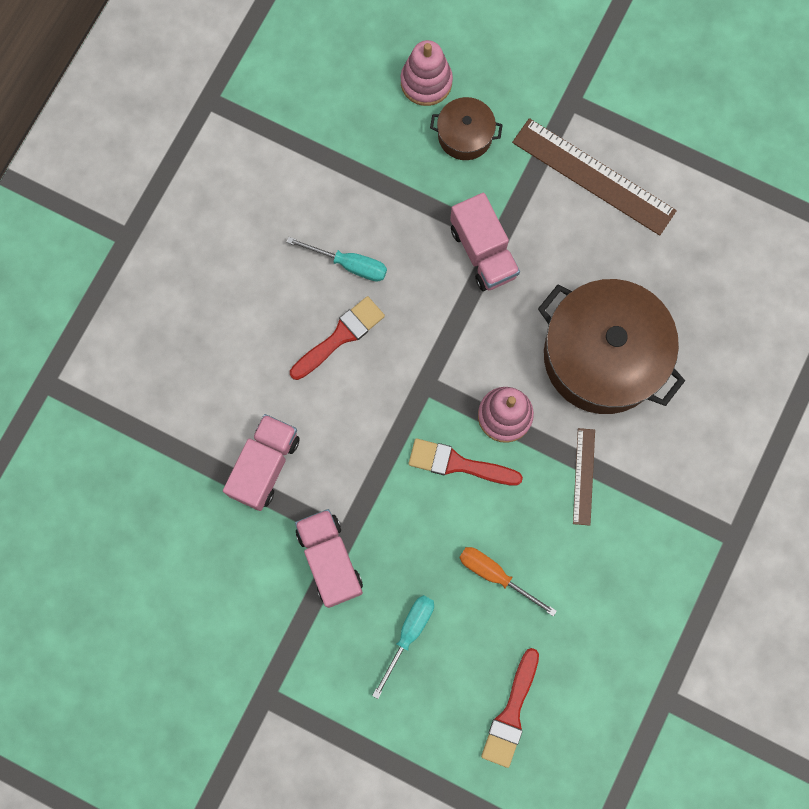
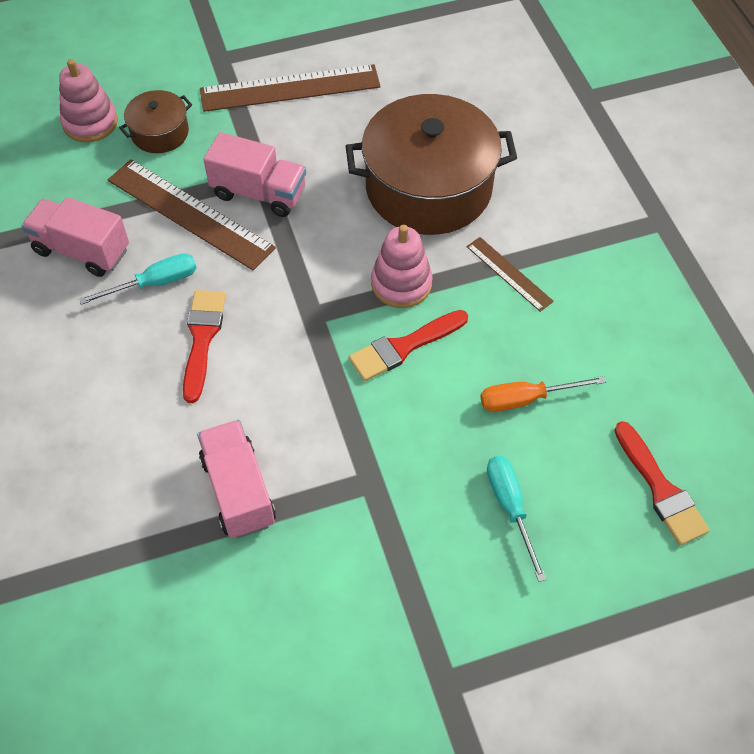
camera: 45 degrees left, 20 degrees down
(330, 560) = (378, 513): pink truck -> pink truck (82, 250)
(421, 227) = (189, 214): none -> brown ruler

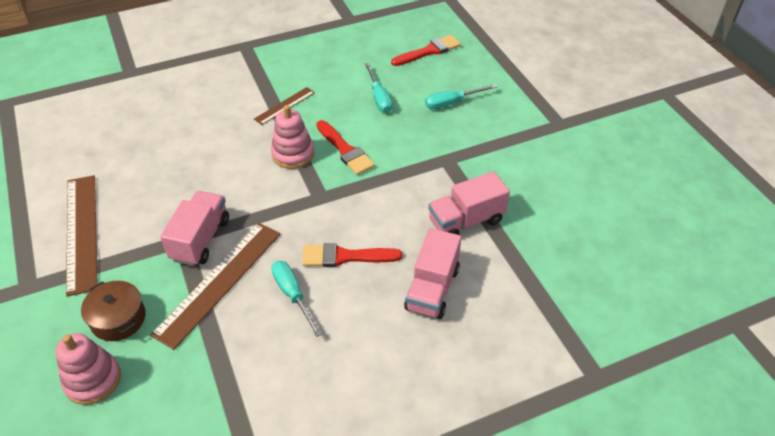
camera: 95 degrees left, 10 degrees down
(82, 250) = (256, 354): pink truck -> pink truck (432, 289)
(428, 187) = (206, 145): brown pot -> none
(526, 399) = (379, 98): orange screwdriver -> turquoise screwdriver

